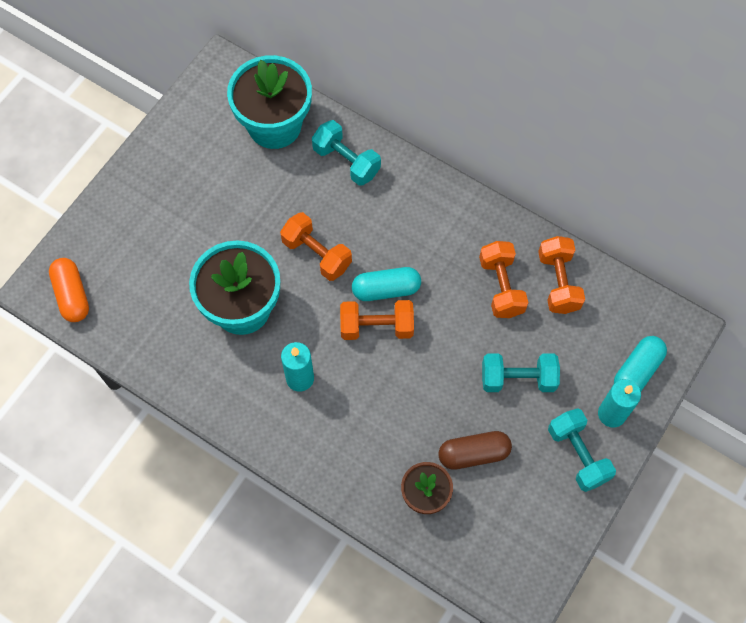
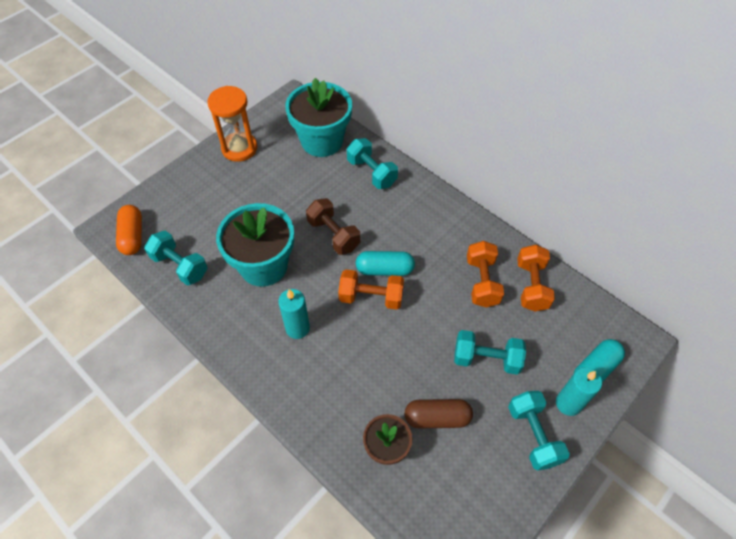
camera: 10 degrees right, 10 degrees down
(142, 324) = (180, 266): none -> turquoise dumbbell
(171, 152) = (239, 148): none -> orange hourglass
(317, 254) = (333, 235): orange dumbbell -> brown dumbbell

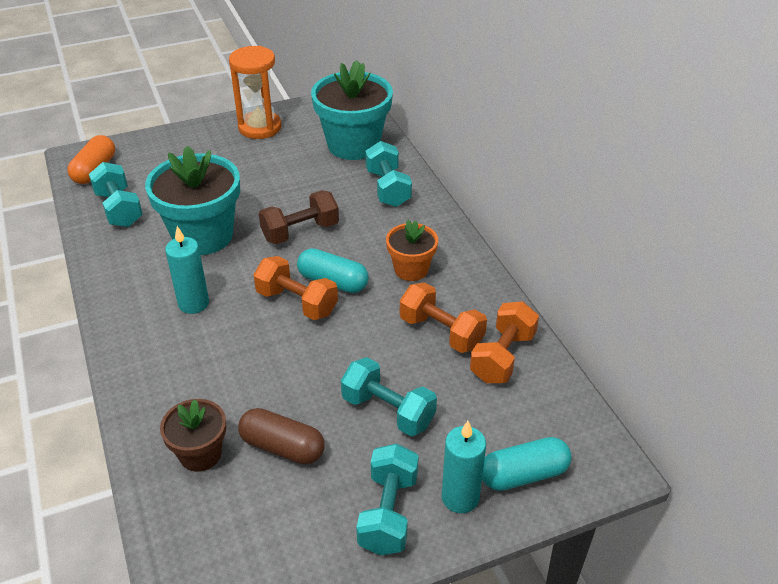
camera: 25 degrees right, 15 degrees down
(333, 235) = (300, 232): brown dumbbell -> brown dumbbell turned 75 degrees clockwise
(431, 238) = (411, 269): none -> orange flower pot
(482, 282) = (441, 332): orange dumbbell -> orange dumbbell turned 75 degrees counterclockwise

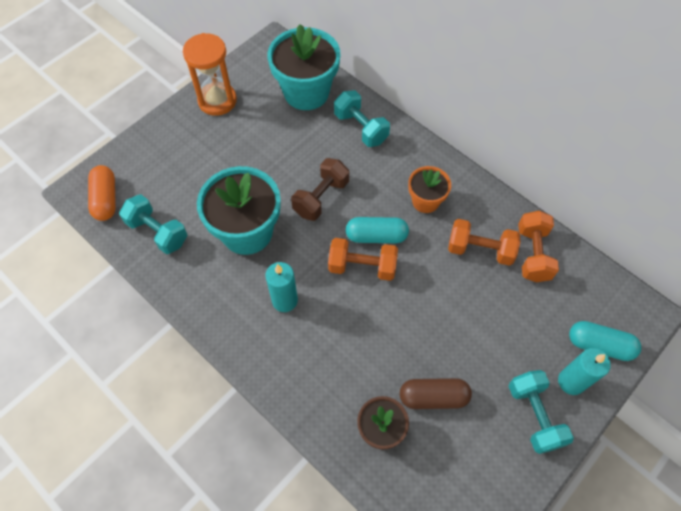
camera: 25 degrees left, 20 degrees up
(388, 411) = (485, 334): turquoise dumbbell -> none
(523, 475) = (599, 345): turquoise capsule -> turquoise capsule turned 60 degrees clockwise

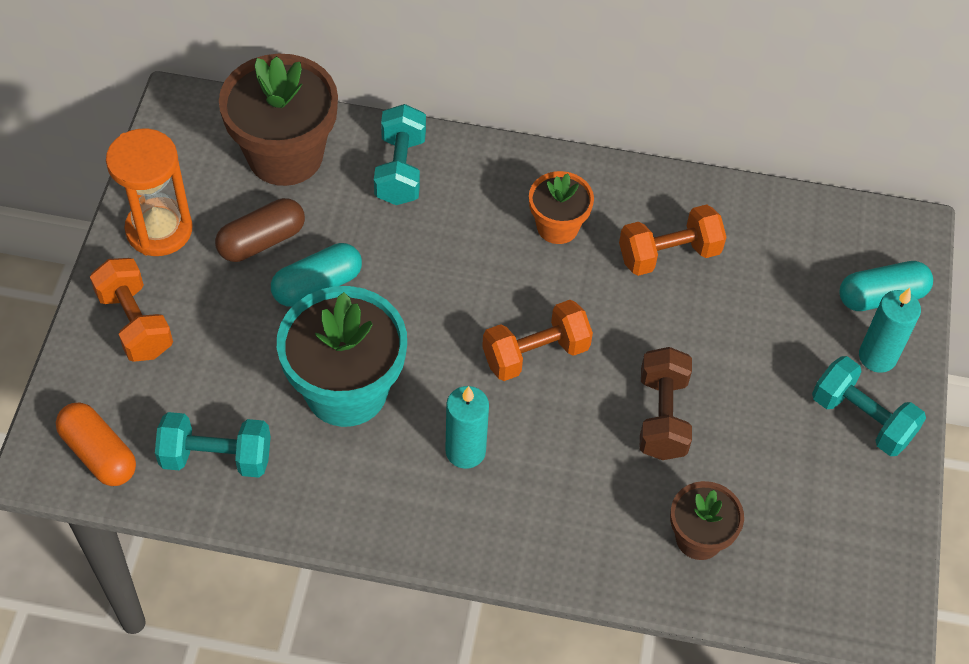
camera: 35 degrees left, 5 degrees down
(306, 92) = (285, 155): turquoise flower pot -> brown flower pot
(321, 197) = (415, 292): brown dumbbell -> brown dumbbell (662, 416)
(361, 128) = (400, 170): turquoise dumbbell -> turquoise dumbbell turned 75 degrees clockwise
(376, 236) = (526, 305): turquoise capsule -> turquoise capsule (317, 285)
(433, 397) = (734, 464): brown capsule -> brown capsule (262, 241)
(533, 254) = (735, 226): orange dumbbell -> orange dumbbell (135, 323)

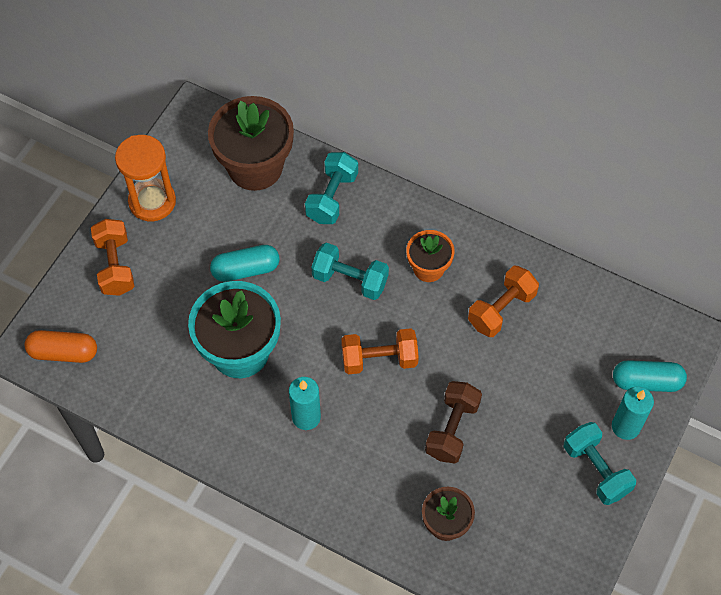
camera: 20 degrees right, 5 degrees up
(99, 453) = (63, 352): orange capsule -> orange capsule turned 60 degrees counterclockwise
(216, 457) = (138, 376): turquoise dumbbell -> turquoise dumbbell (350, 280)
(262, 241) = (218, 227): brown capsule -> none
(669, 254) = (501, 309): orange dumbbell -> orange dumbbell turned 45 degrees counterclockwise

